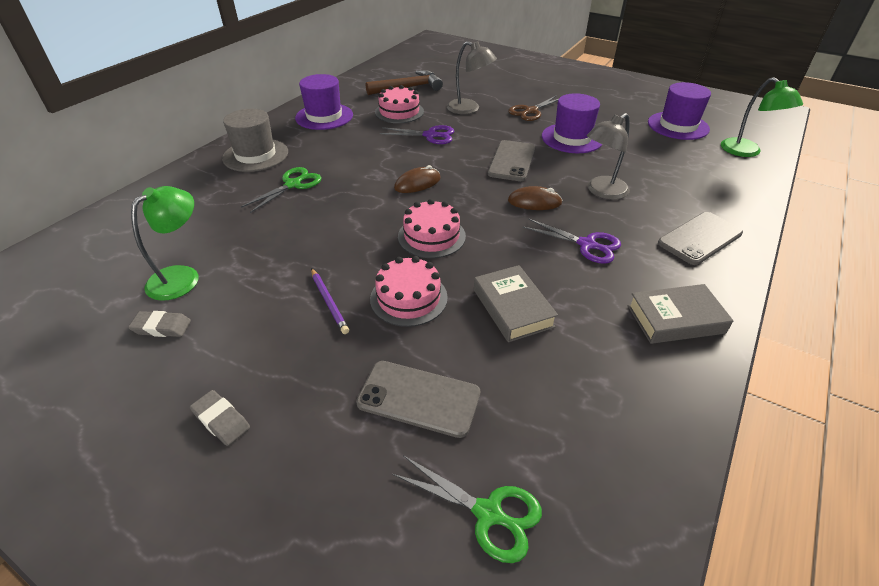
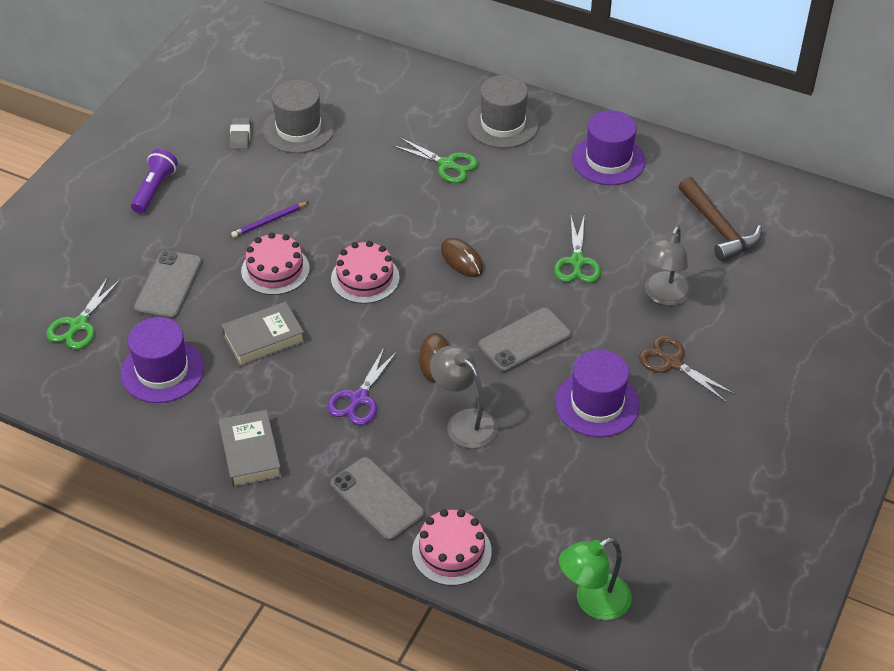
camera: 85 degrees right, 5 degrees up
(182, 276) = (298, 129): green lamp -> grey hat
(221, 420) = (155, 189): grey eraser -> purple flashlight
(399, 112) = (638, 227): pink cake -> pink cake (451, 551)
(430, 135) = (577, 262): purple scissors -> green scissors
(512, 161) = (524, 340): grey phone -> grey phone turned 45 degrees counterclockwise
(678, 126) = (663, 534): purple hat -> purple hat (162, 371)

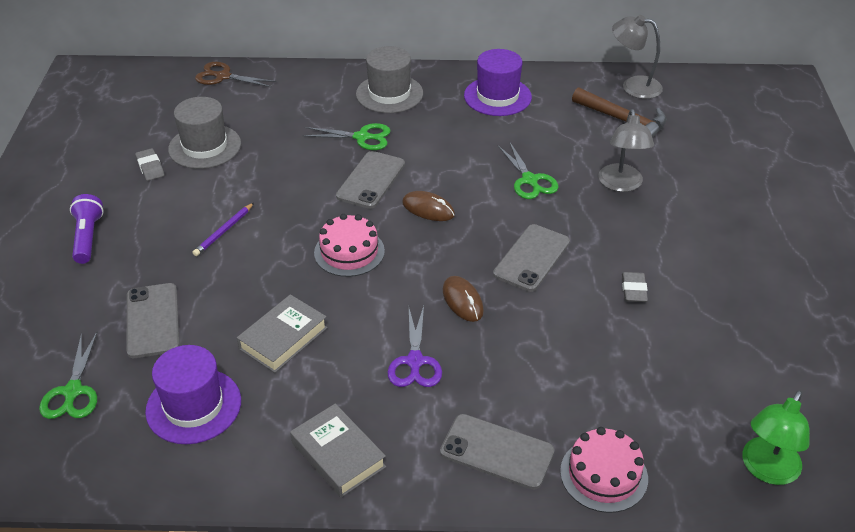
camera: 25 degrees left, 5 degrees down
(275, 270) = (256, 272): pink cake -> none
(428, 213) = (371, 180): none -> grey phone
(464, 422) = (529, 347): grey lamp -> grey lamp (633, 86)
(597, 404) = (633, 290): purple hat -> grey eraser
(672, 362) = (669, 234): brown scissors -> brown scissors (223, 76)

